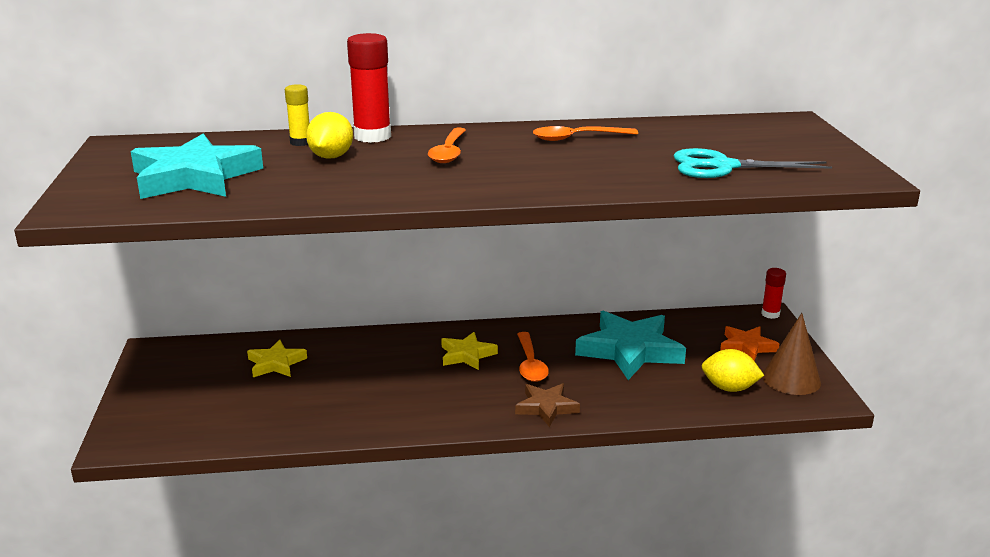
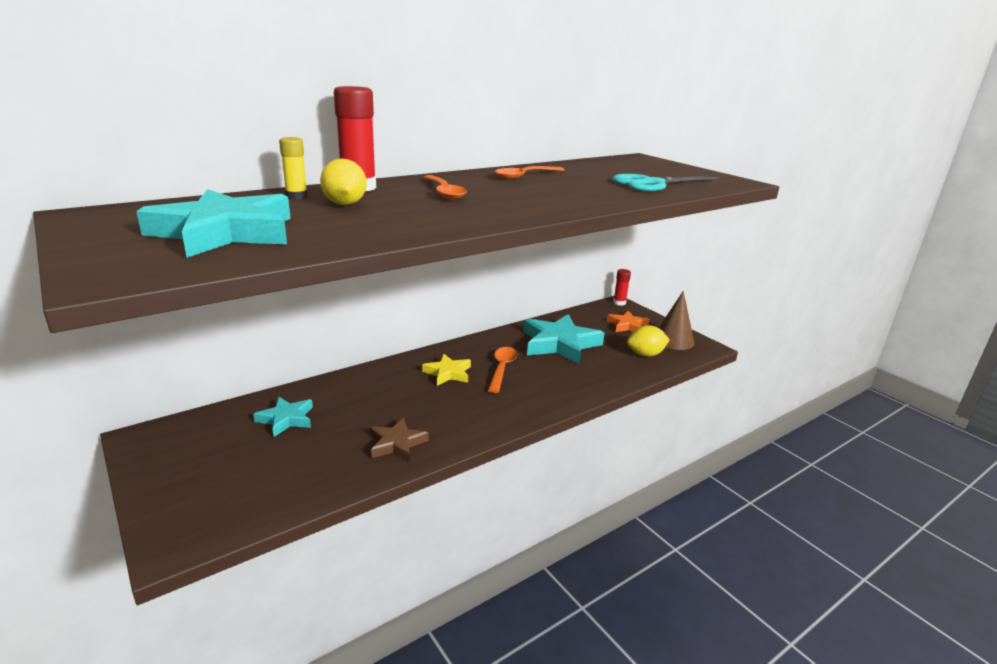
camera: 30 degrees left, 0 degrees up
(276, 363) = (286, 419): yellow star -> turquoise star
(530, 364) = (502, 369): orange spoon -> orange spoon turned 135 degrees counterclockwise
(546, 407) = (544, 398): brown star -> brown star (396, 443)

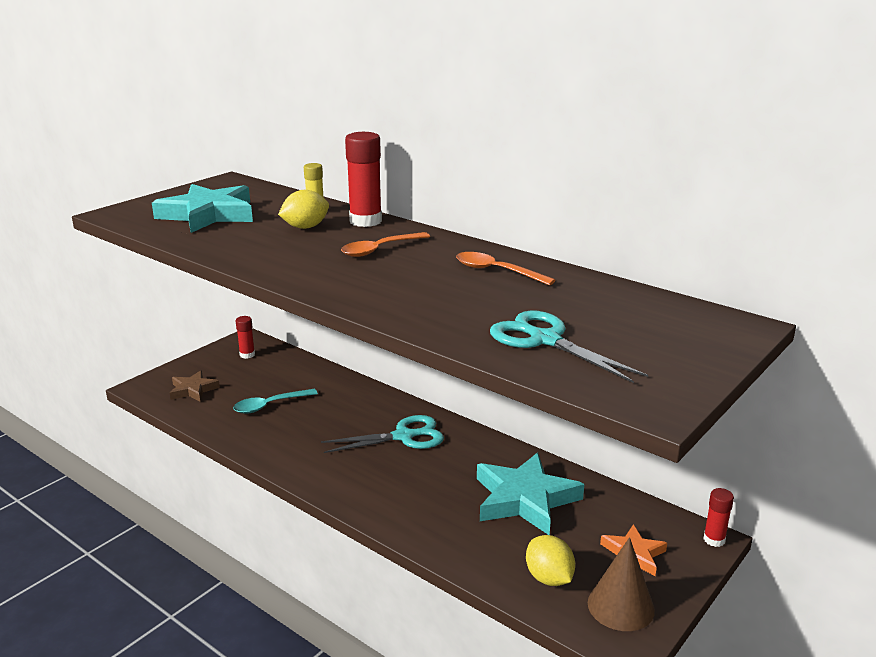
camera: 75 degrees right, 0 degrees up
(186, 441) = (247, 355): none -> red glue stick
(286, 419) = (288, 381): turquoise star -> none
(330, 437) = (270, 405): none -> turquoise spoon
(396, 443) = (271, 437): brown star -> brown star (193, 390)
(448, 373) = (403, 436): yellow star -> turquoise scissors
(502, 369) = (432, 467): orange spoon -> none

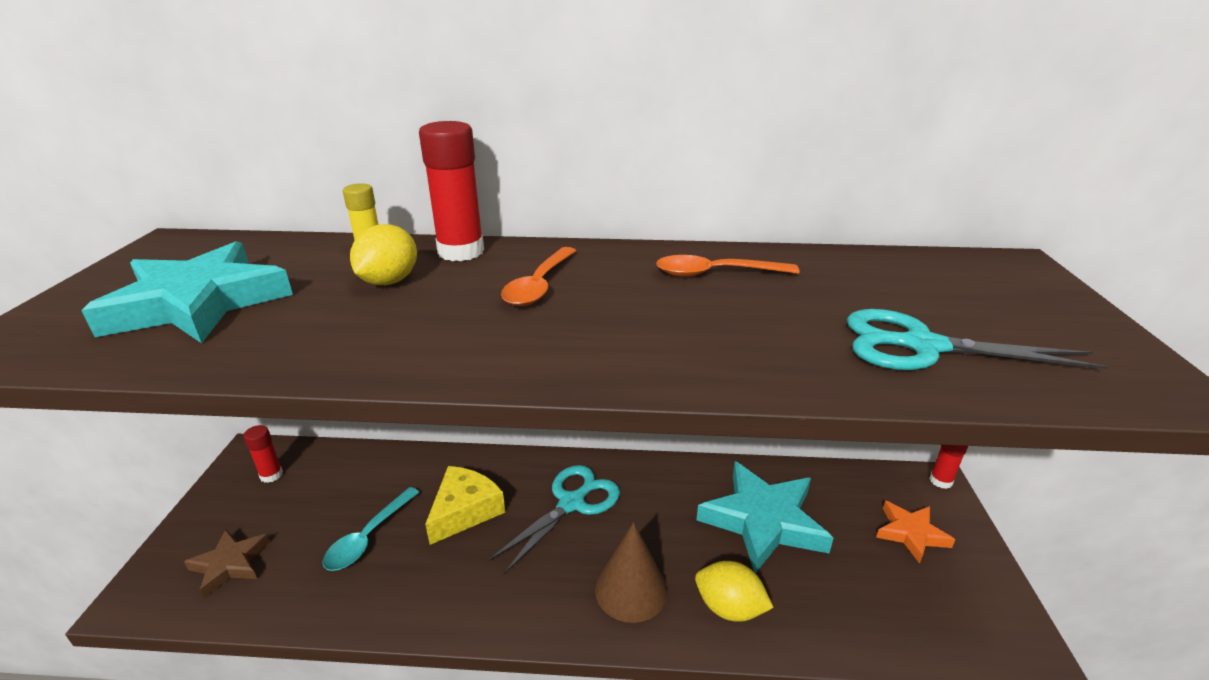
camera: 35 degrees left, 5 degrees up
(335, 414) = (465, 511): none -> yellow cheese
(549, 578) = (886, 608): yellow lemon -> yellow lemon (729, 608)
(620, 606) = (971, 602): brown cone -> brown cone (631, 590)

